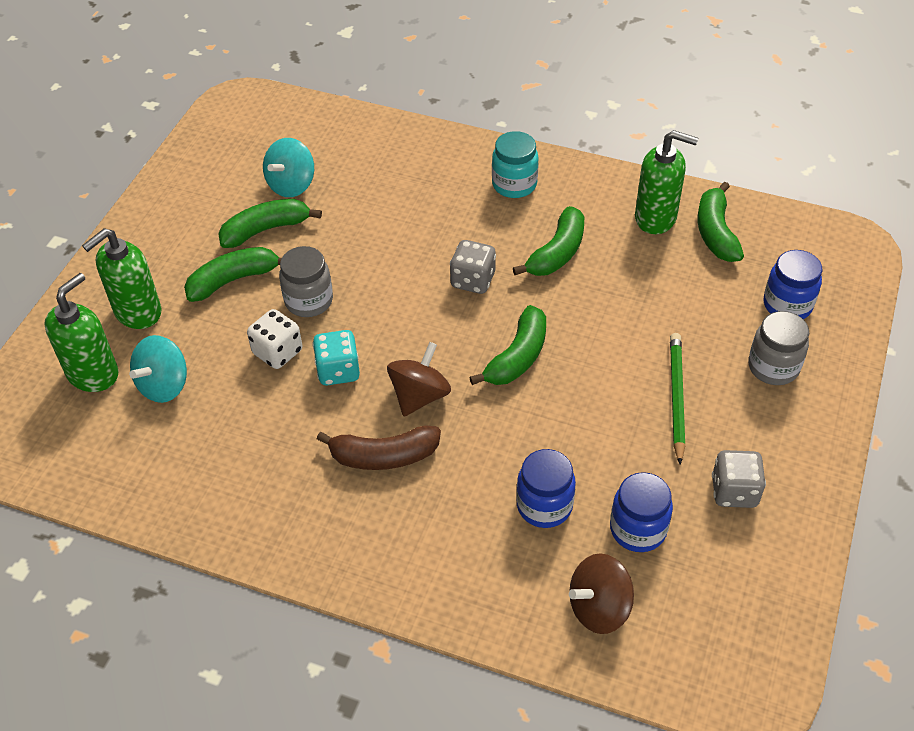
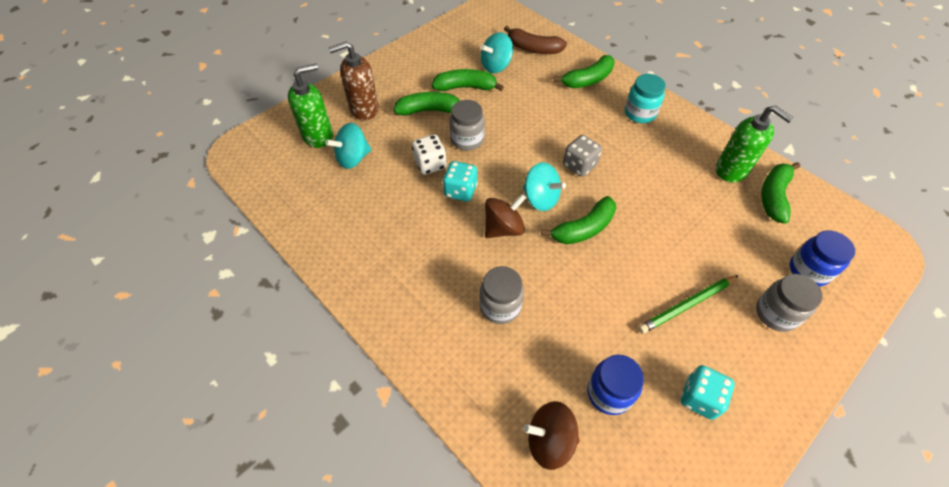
camera: 25 degrees right, 5 degrees up
(137, 312) = (364, 109): green soap dispenser -> brown soap dispenser
(383, 456) = (458, 259): brown banana -> brown banana (533, 49)
(446, 341) = (540, 198): none -> turquoise spinning top
(466, 489) = (500, 306): none -> grey jar
(544, 506) = (548, 343): blue jar -> none
(557, 253) = (647, 168): green banana -> green banana (587, 80)
(676, 397) = (687, 305): green pencil -> green pencil turned 150 degrees counterclockwise
(734, 491) = (699, 398): grey dice -> turquoise dice

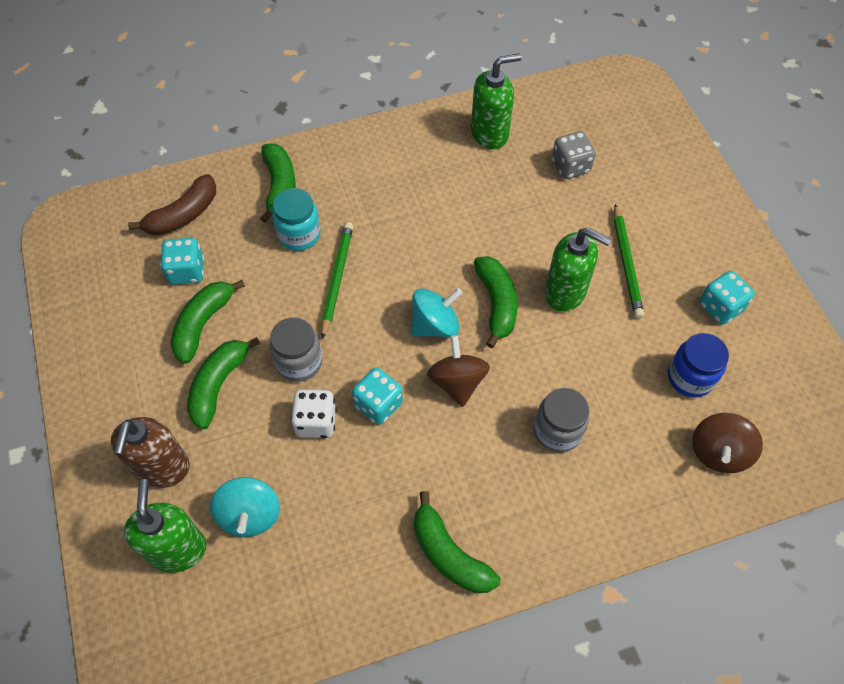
camera: 65 degrees left, 5 degrees up
(496, 66) = (187, 271): turquoise spinning top -> turquoise dice
(540, 134) = (337, 279): none -> green pencil
(579, 165) = (408, 263): grey dice -> grey dice (570, 166)
(626, 270) = (565, 292): none -> green soap dispenser
(640, 113) = (365, 166): turquoise jar -> turquoise jar (299, 235)
(773, 196) = (538, 121): green banana -> green banana (449, 554)
(775, 314) = (663, 201): grey jar -> none
(808, 271) = (631, 149): blue jar -> none

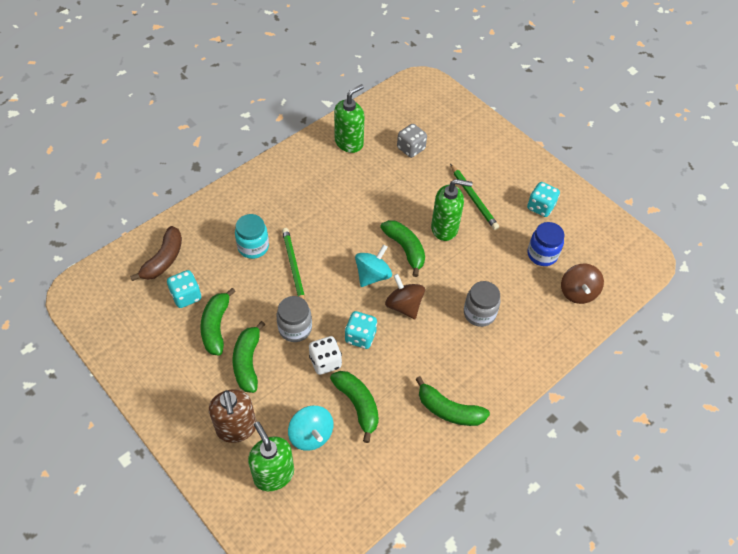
camera: 25 degrees left, 5 degrees down
(279, 187) = (223, 220): green banana -> green banana (358, 405)

